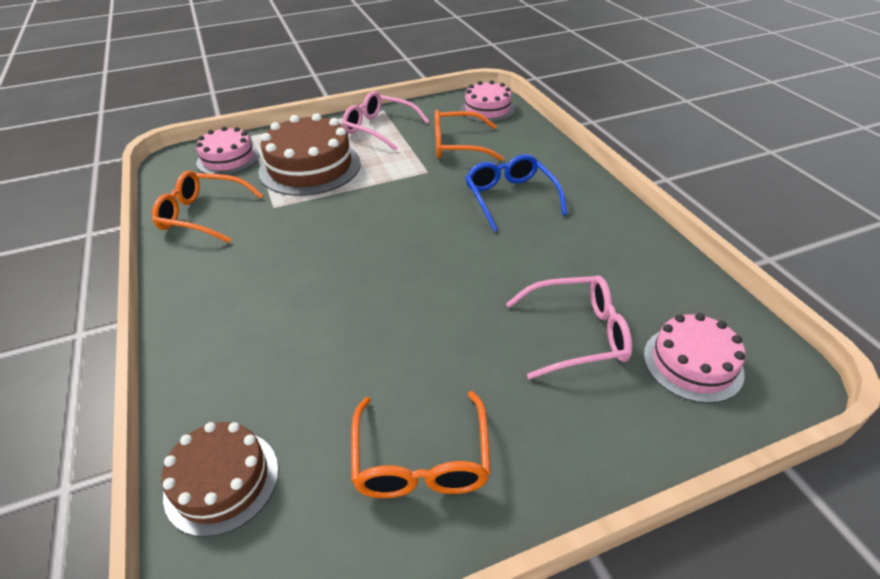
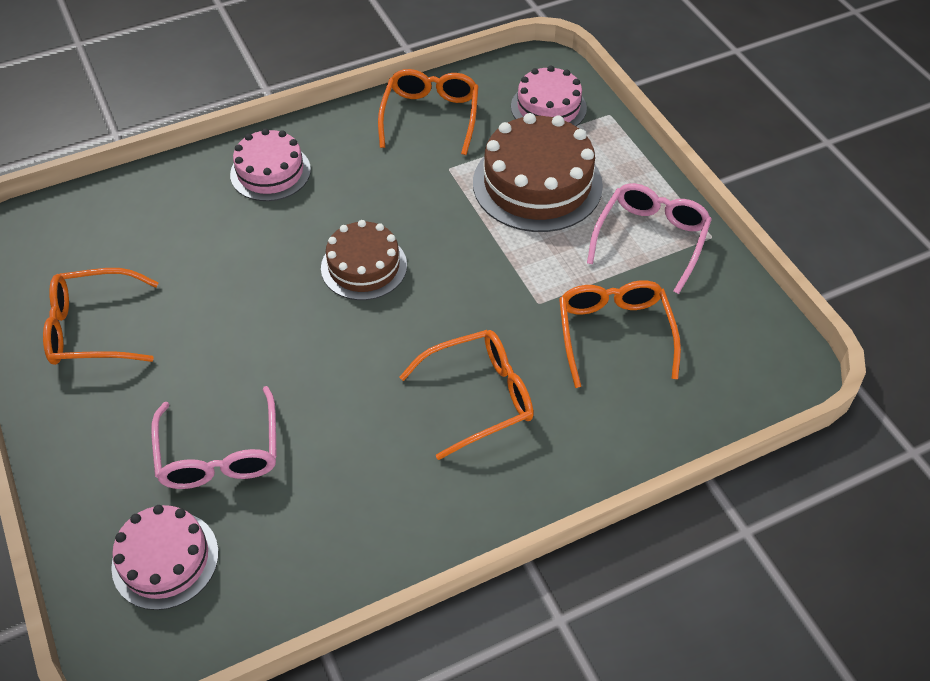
camera: 85 degrees right, 10 degrees up
(222, 481) = (98, 211): brown cake -> brown cake (364, 266)
(487, 109) = (743, 369): pink cake -> pink cake (270, 172)
(510, 198) = (479, 397): blue glasses -> orange glasses

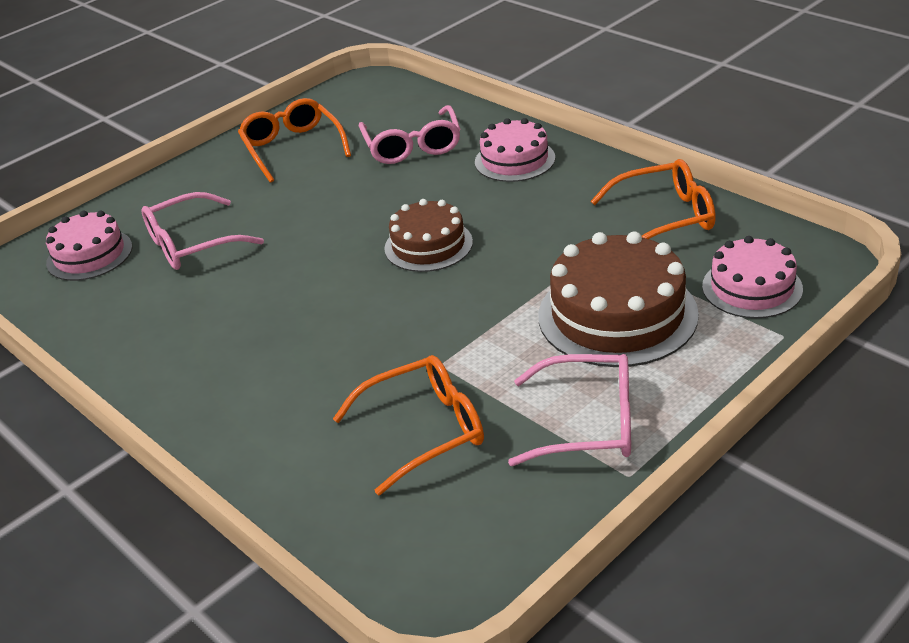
camera: 75 degrees right, 15 degrees down
(180, 233) = (412, 146): none -> pink glasses
(479, 397) = (299, 360): orange glasses -> none

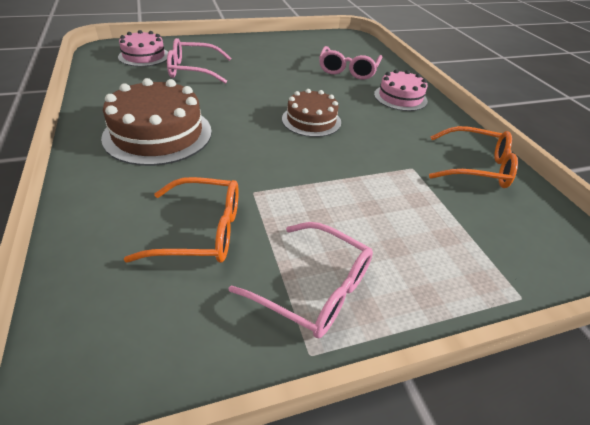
camera: 20 degrees right, 5 degrees up
(292, 148) = (286, 49): orange glasses -> none
(617, 314) = (397, 216): brown cake -> brown cake (158, 134)
(752, 287) = (515, 244): pink cake -> none

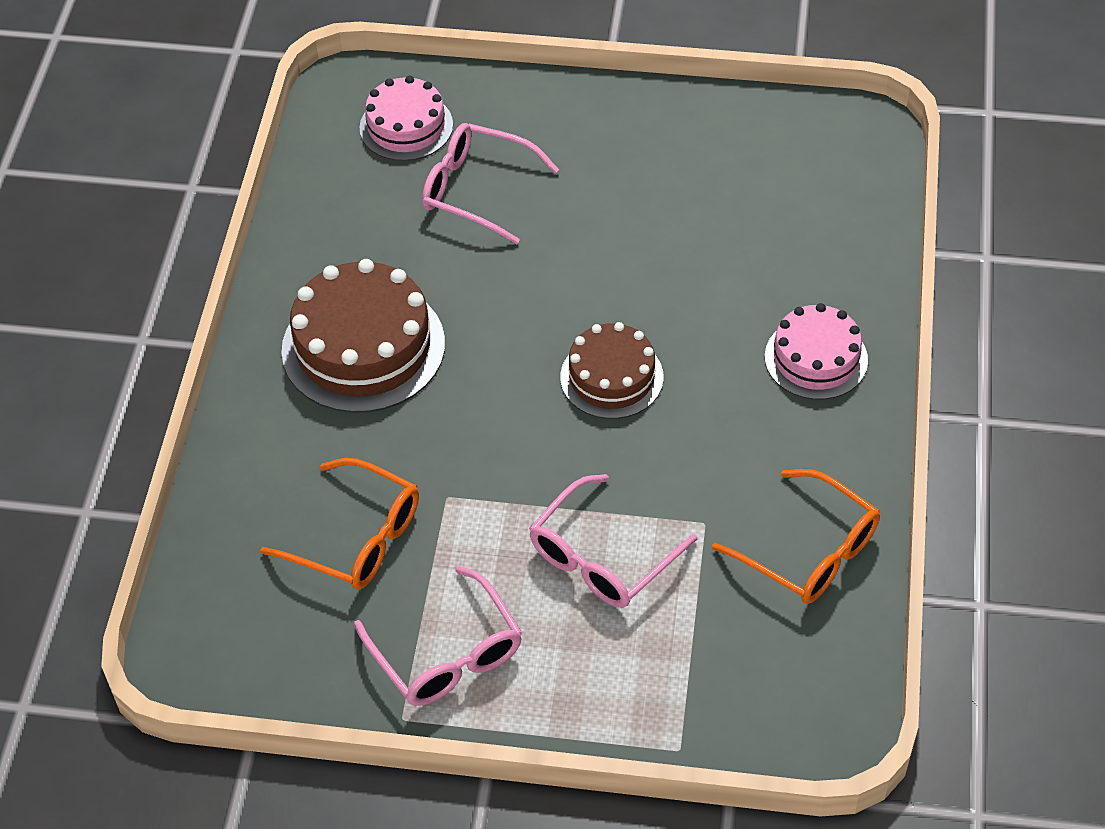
camera: 30 degrees right, 10 degrees up
(348, 70) = (772, 252): pink glasses -> pink glasses (602, 557)

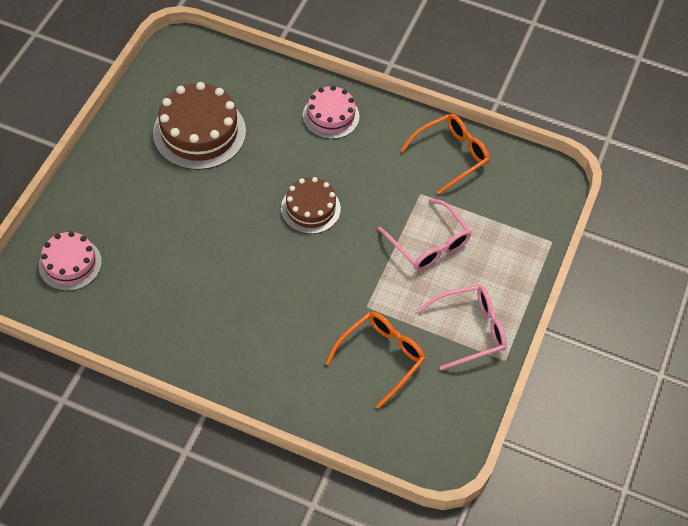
camera: 80 degrees left, 5 degrees up
(363, 347) = (242, 325): brown cake -> brown cake (199, 132)
(477, 190) = (142, 239): pink glasses -> none

